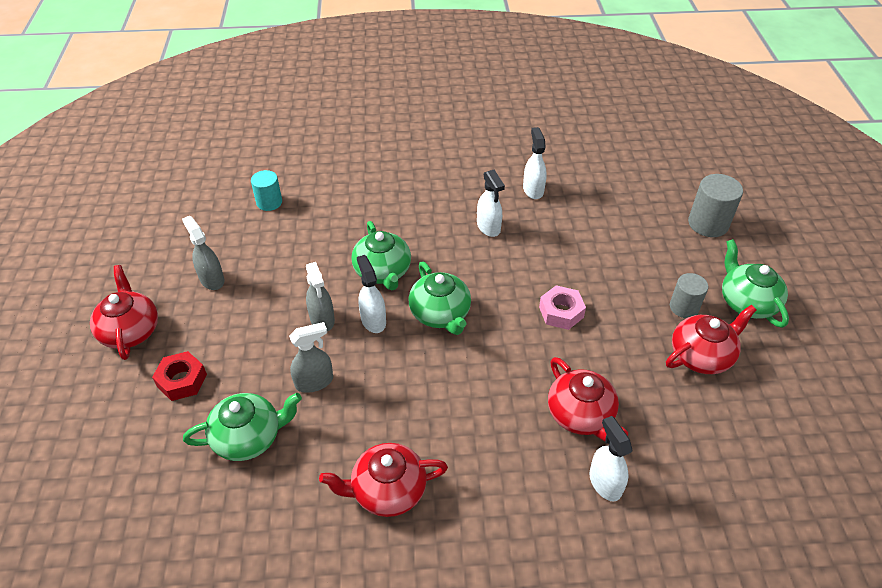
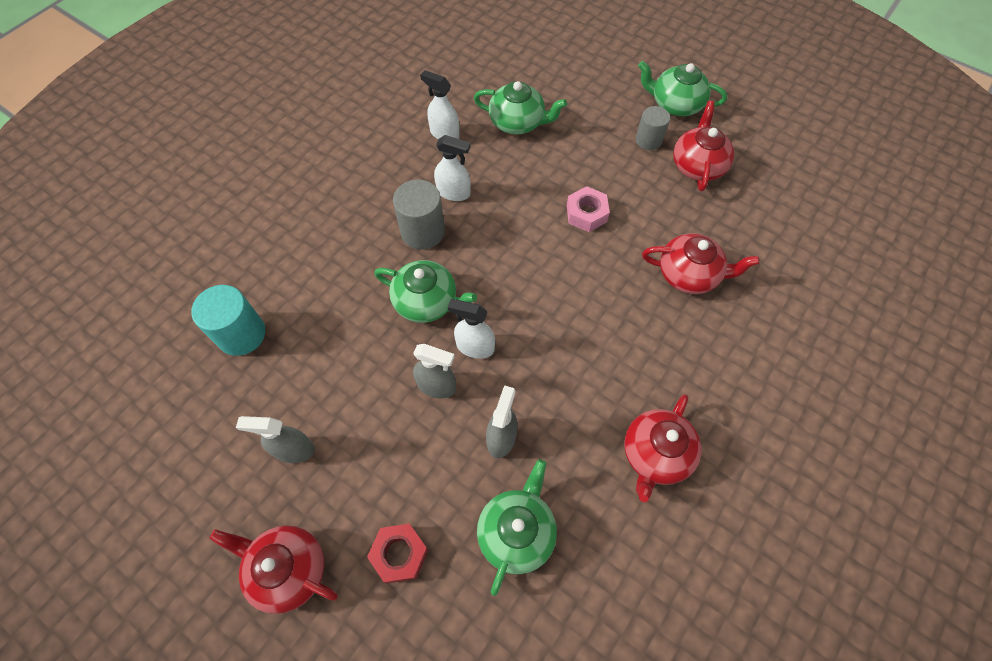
camera: 50 degrees left, 15 degrees up
(269, 202) = (241, 334): turquoise cylinder -> turquoise cylinder, size x1.51
(440, 314) = (514, 293): green teapot -> green teapot (517, 122)
(605, 482) = (755, 304): white spray bottle -> none
(708, 224) = (587, 65): grey cylinder -> grey cylinder (422, 231)

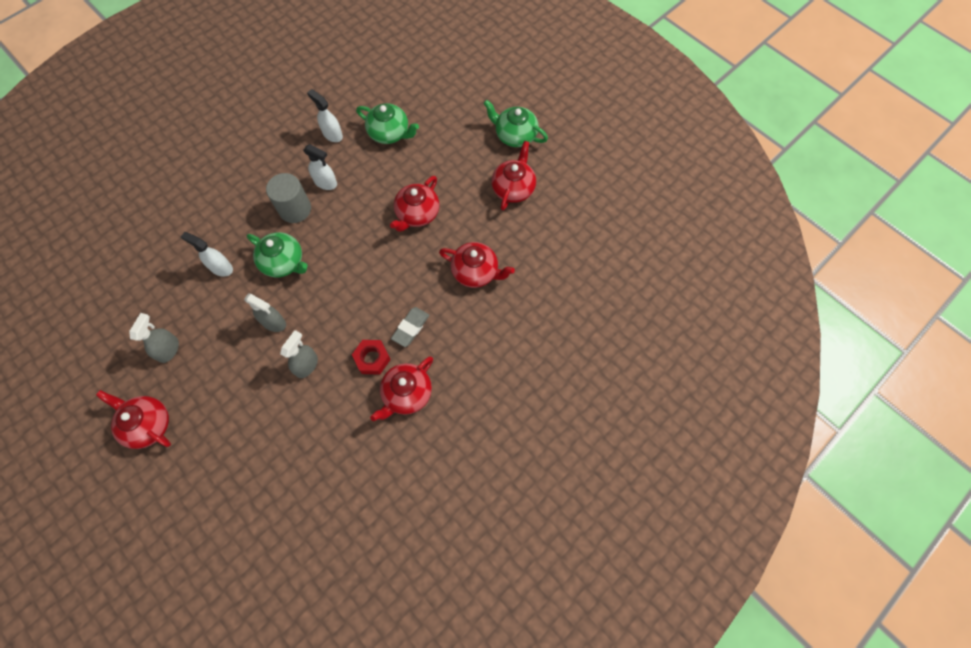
camera: 10 degrees right, 5 degrees up
(241, 334) = (152, 265): turquoise cylinder -> none
(293, 450) = (169, 349): grey spray bottle -> grey spray bottle turned 90 degrees clockwise
(399, 554) = (220, 428): red nut -> red nut (372, 359)
(475, 347) = (307, 300): white spray bottle -> white spray bottle (221, 268)
(516, 532) = (298, 427): green teapot -> none
(586, 214) = (417, 214): pink nut -> red teapot
(629, 362) = (410, 328): none -> grey eraser
(648, 140) = (483, 162): grey cylinder -> none

